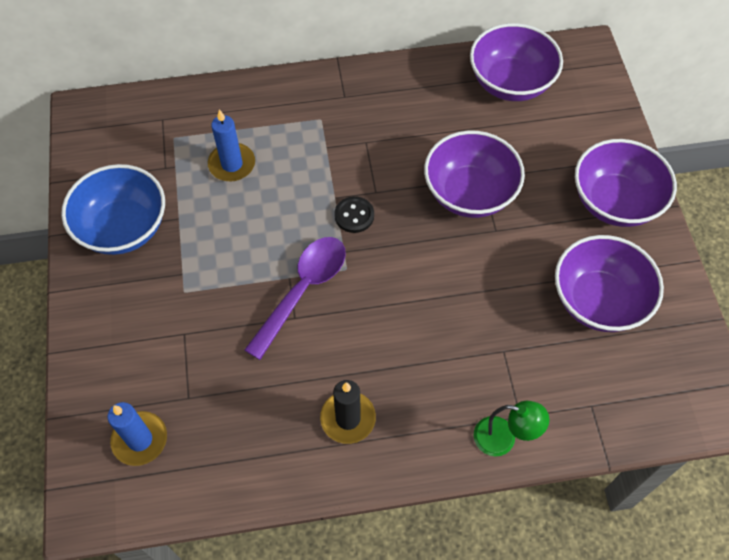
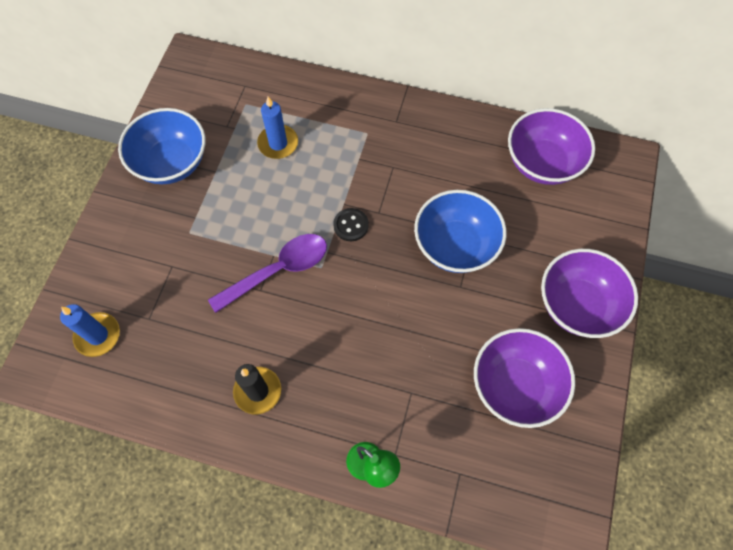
camera: 25 degrees right, 5 degrees up
(469, 193) = (455, 245): purple bowl -> blue bowl

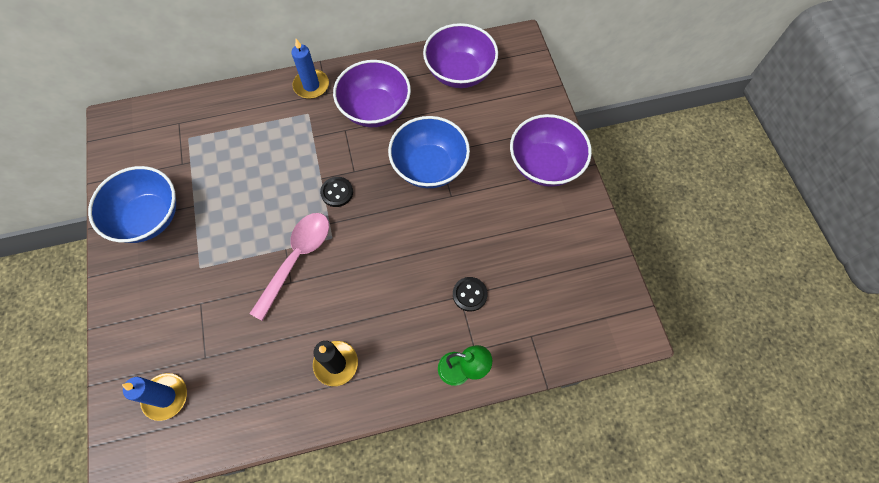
camera: 30 degrees left, 0 degrees up
(278, 143) = (236, 157): blue candle -> blue candle (311, 86)
(278, 270) = (297, 258): purple spoon -> pink spoon
(422, 396) = (469, 294): none -> black button
(515, 386) = (534, 248): purple bowl -> purple bowl (375, 109)

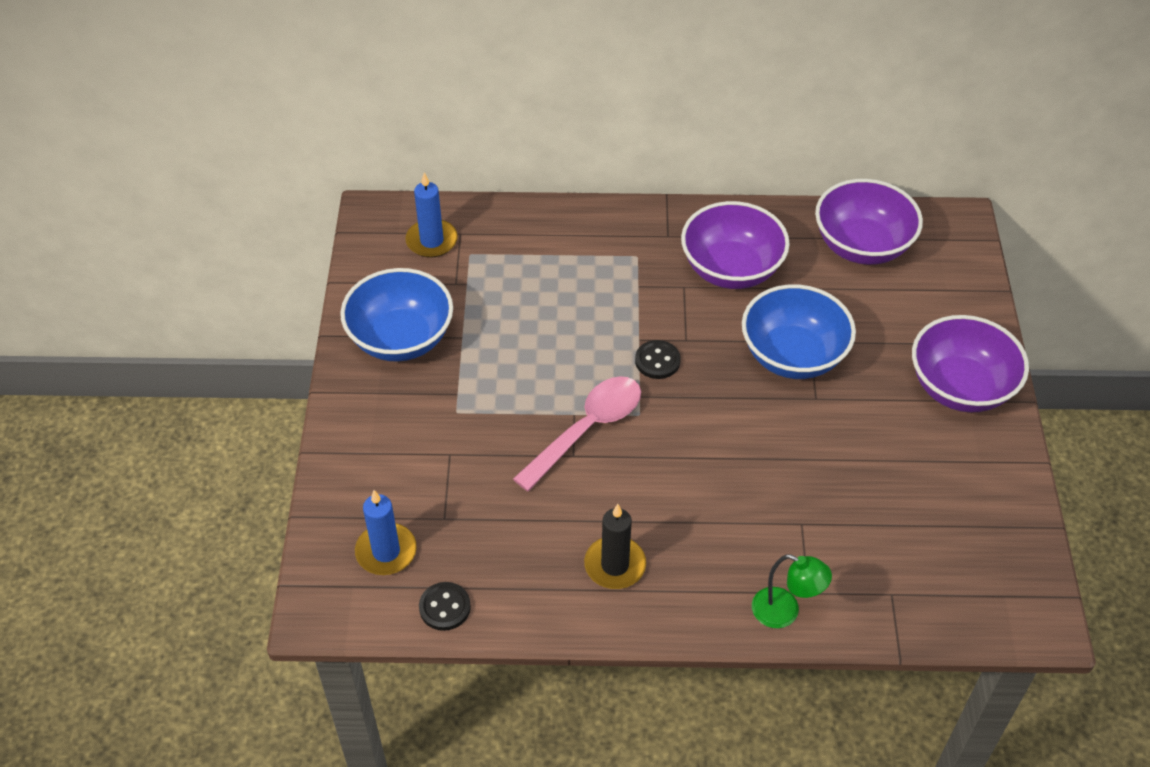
camera: 15 degrees right, 15 degrees down
(311, 86) = (648, 222): blue candle -> blue candle (432, 241)
(469, 294) = (816, 524): black button -> black button (445, 607)

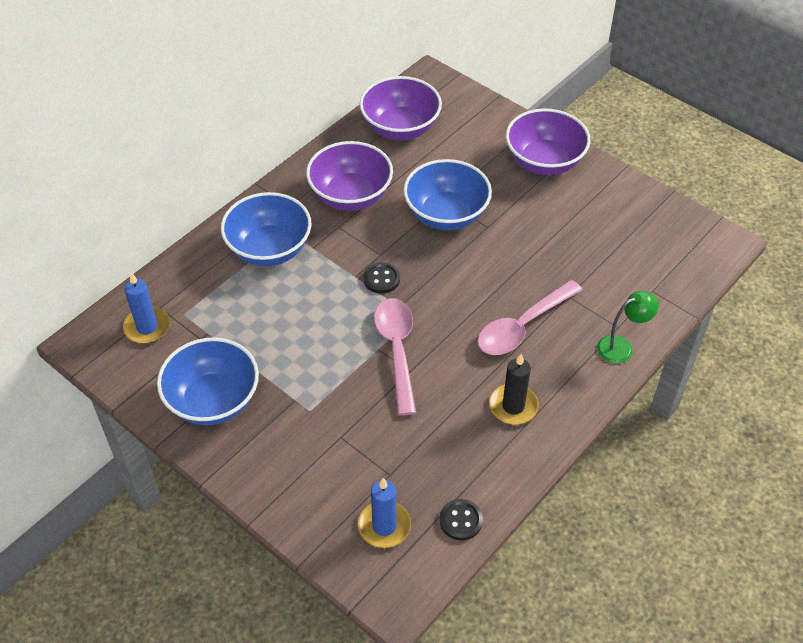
camera: 50 degrees left, 0 degrees up
(602, 258) = (269, 249): none -> blue bowl
(720, 510) = (522, 327): none -> pink spoon

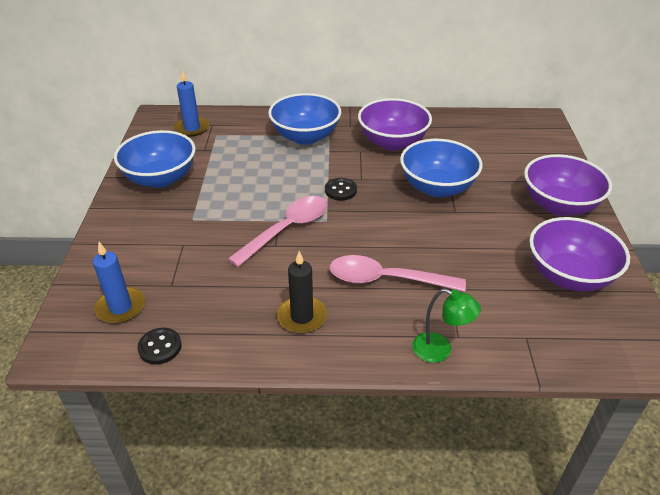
camera: 50 degrees right, 10 degrees down
(400, 128) = (480, 131): purple bowl -> purple bowl (568, 275)

